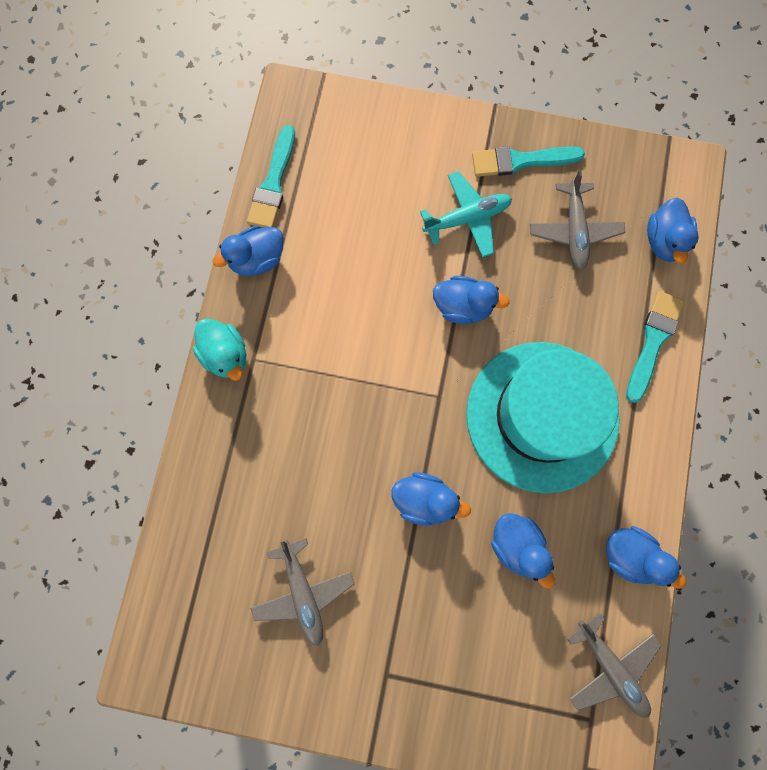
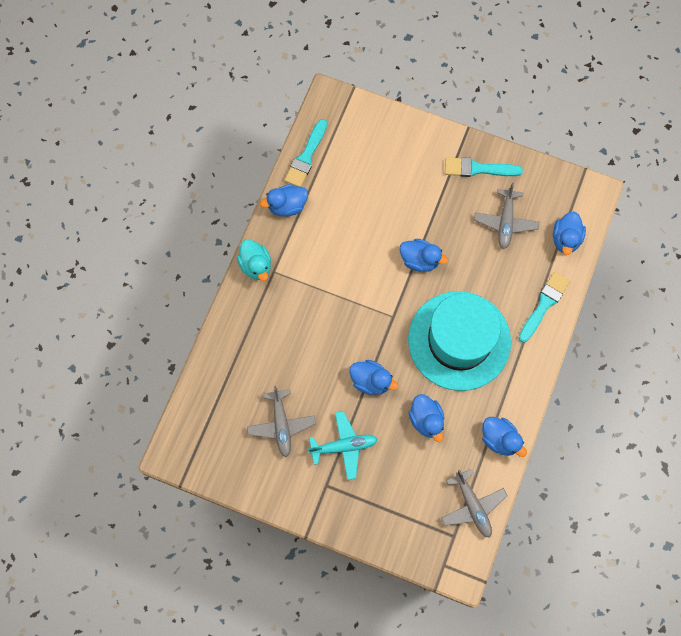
camera: 10 degrees right, 5 degrees down
(467, 218) = (434, 202): turquoise plane -> turquoise plane (344, 446)

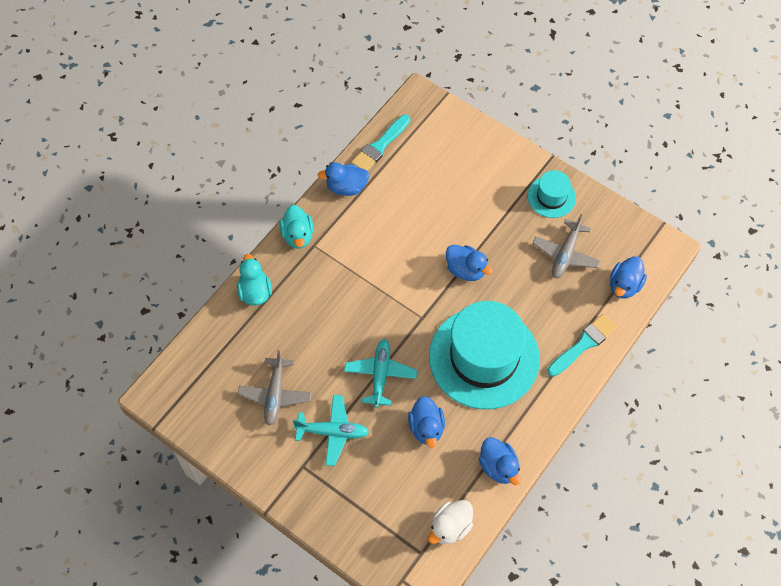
camera: 15 degrees right, 10 degrees down
(233, 331) = (255, 292): none -> turquoise duck
(371, 381) = (380, 375): blue duck -> turquoise plane
(472, 506) = (450, 527): grey plane -> white duck
(478, 169) = (551, 197): turquoise brush -> turquoise hat

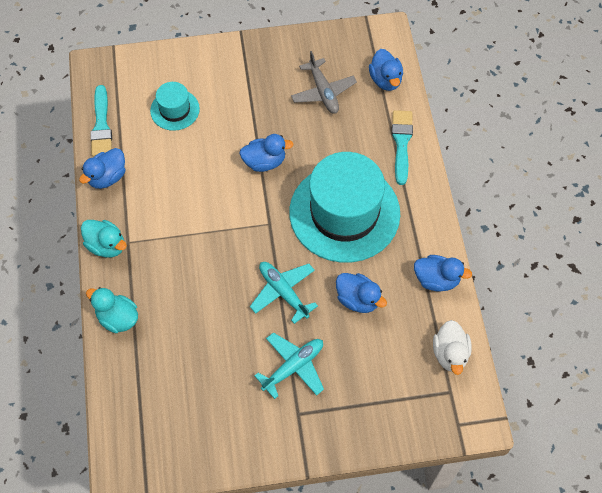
camera: 45 degrees left, 0 degrees up
(275, 394) = (219, 381): grey plane -> none
(551, 197) = (270, 60): turquoise hat -> turquoise hat (175, 110)

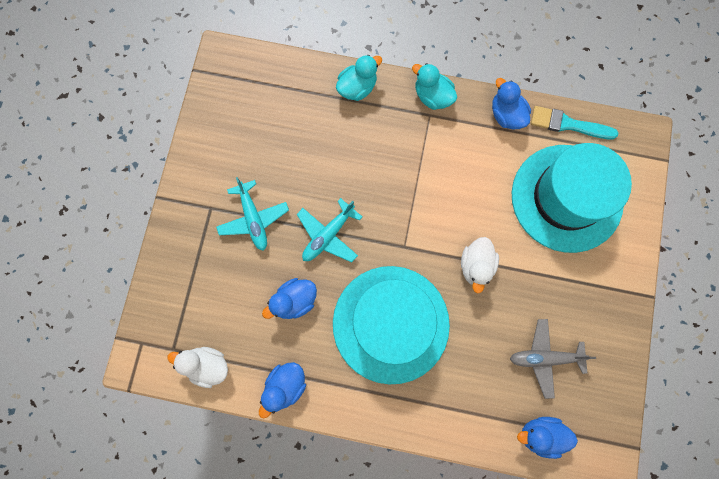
camera: 110 degrees right, 15 degrees up
(107, 245) = (432, 96): turquoise duck -> turquoise duck turned 75 degrees clockwise
(175, 110) = (566, 198): turquoise hat -> turquoise hat, size x2.13
(264, 162) = (476, 266): blue duck -> white duck
(283, 292) = (328, 235): turquoise plane -> turquoise plane turned 150 degrees clockwise
(401, 143) = (453, 417): turquoise brush -> none

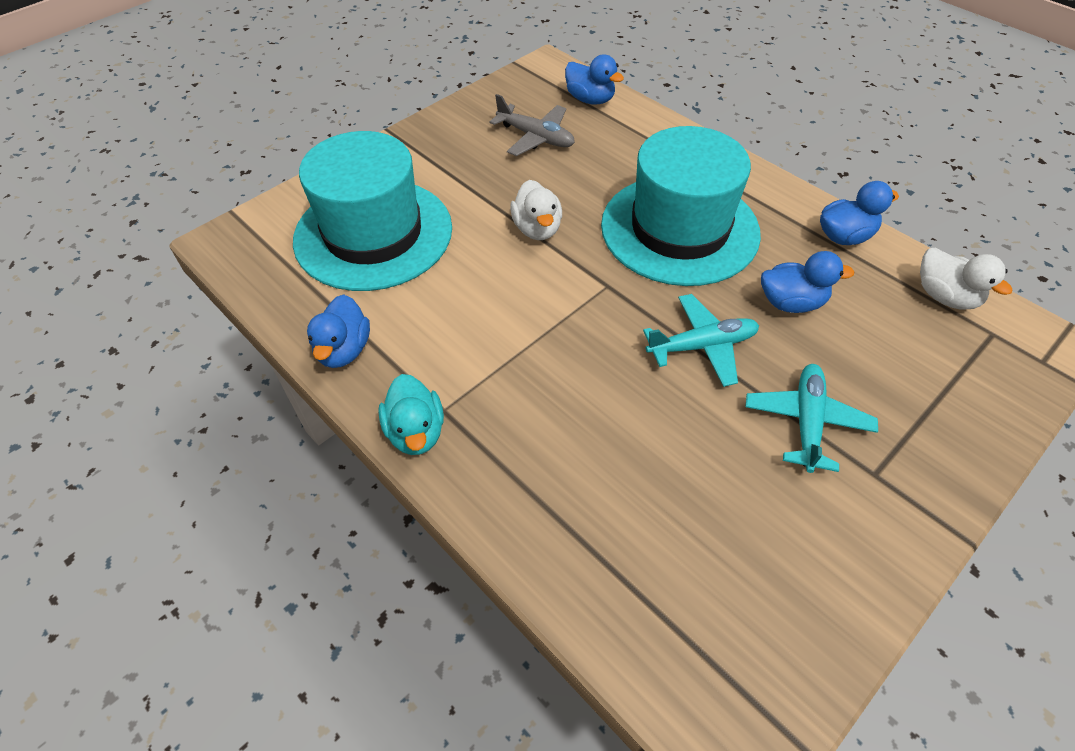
camera: 145 degrees left, 25 degrees down
(357, 88) = (518, 516): turquoise duck -> none
(476, 266) = (537, 229): white duck -> white duck turned 120 degrees clockwise
(568, 124) = (284, 298): turquoise brush -> none

